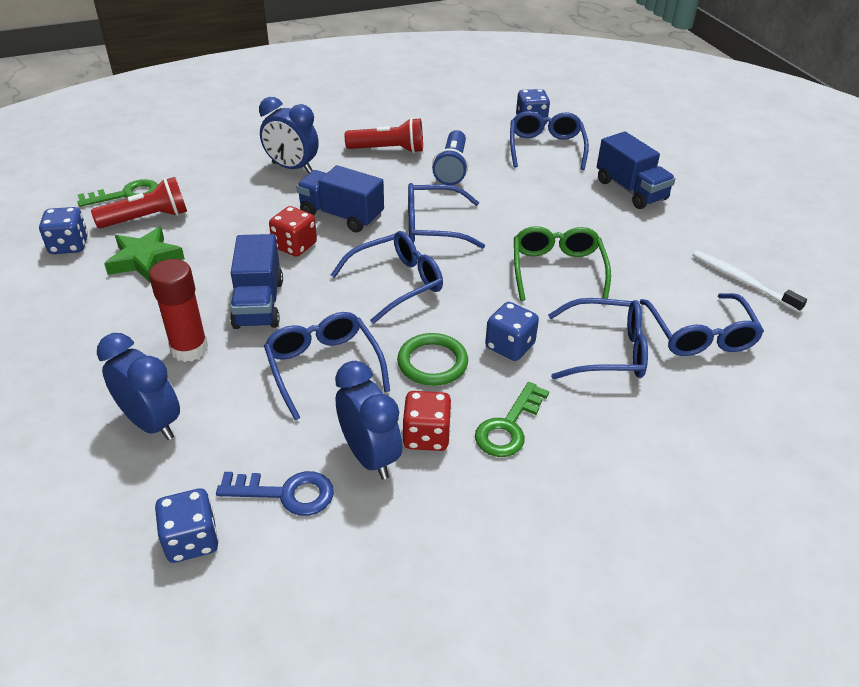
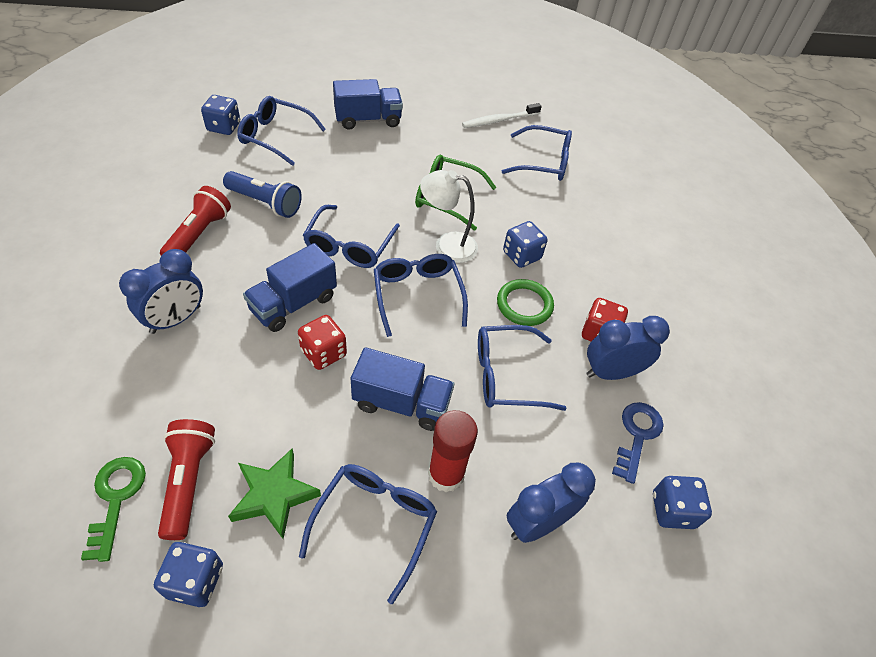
camera: 75 degrees left, 10 degrees up
(482, 287) = (447, 245): none -> white lamp
(509, 426) = (601, 286): green key -> none
(606, 351) = (543, 209): blue glasses -> blue glasses (375, 523)

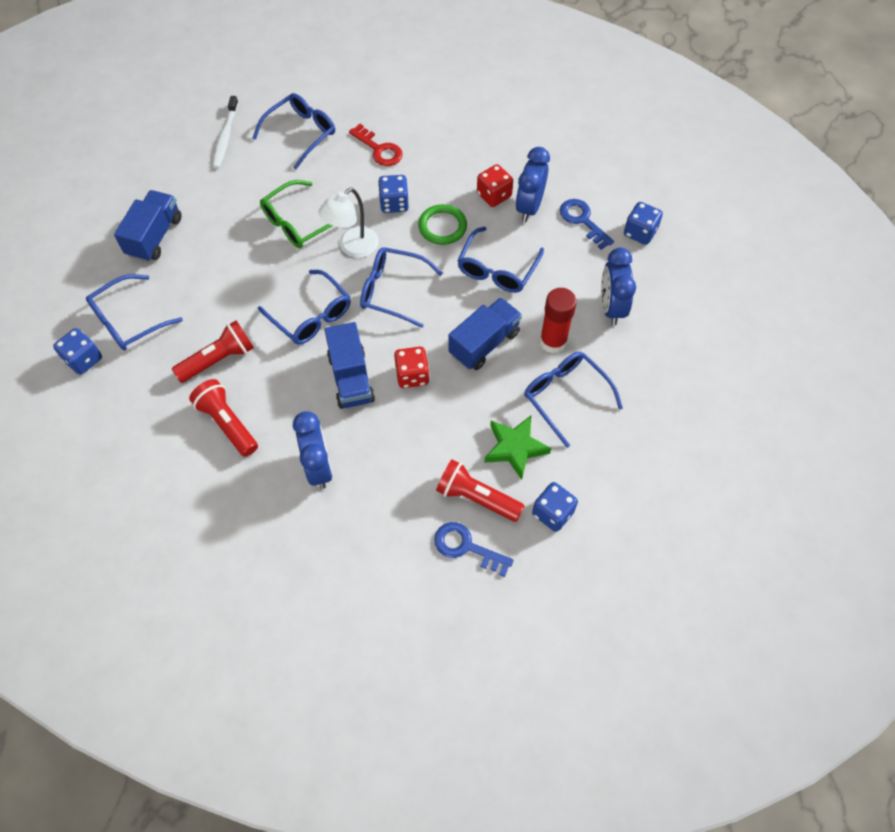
camera: 55 degrees left, 10 degrees up
(116, 499) = (466, 547): green key -> blue key
(265, 203) = (218, 359): blue flashlight -> red flashlight
(574, 220) = (379, 149): none -> red key

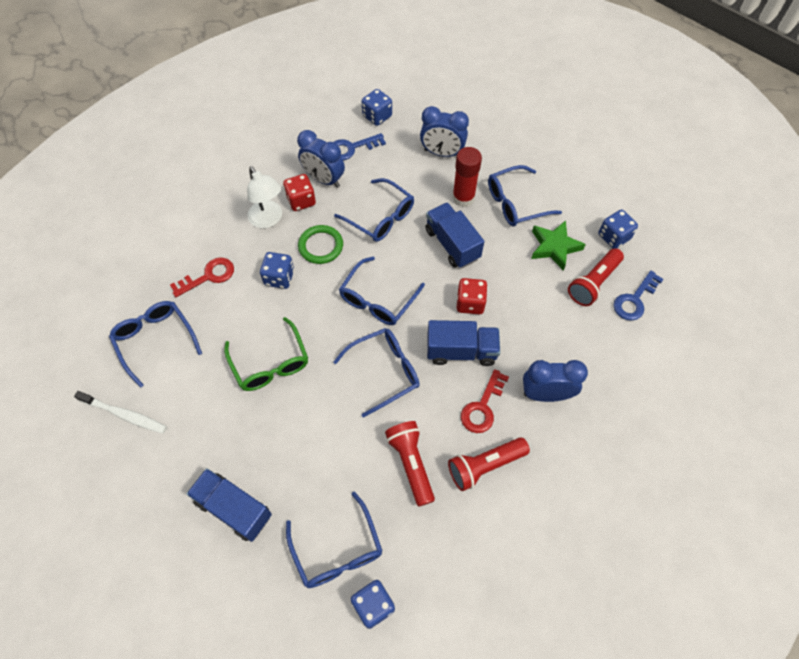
camera: 75 degrees left, 0 degrees up
(291, 410) = (482, 407): none -> red key
(353, 247) = (318, 322): white lamp -> white lamp (268, 220)

